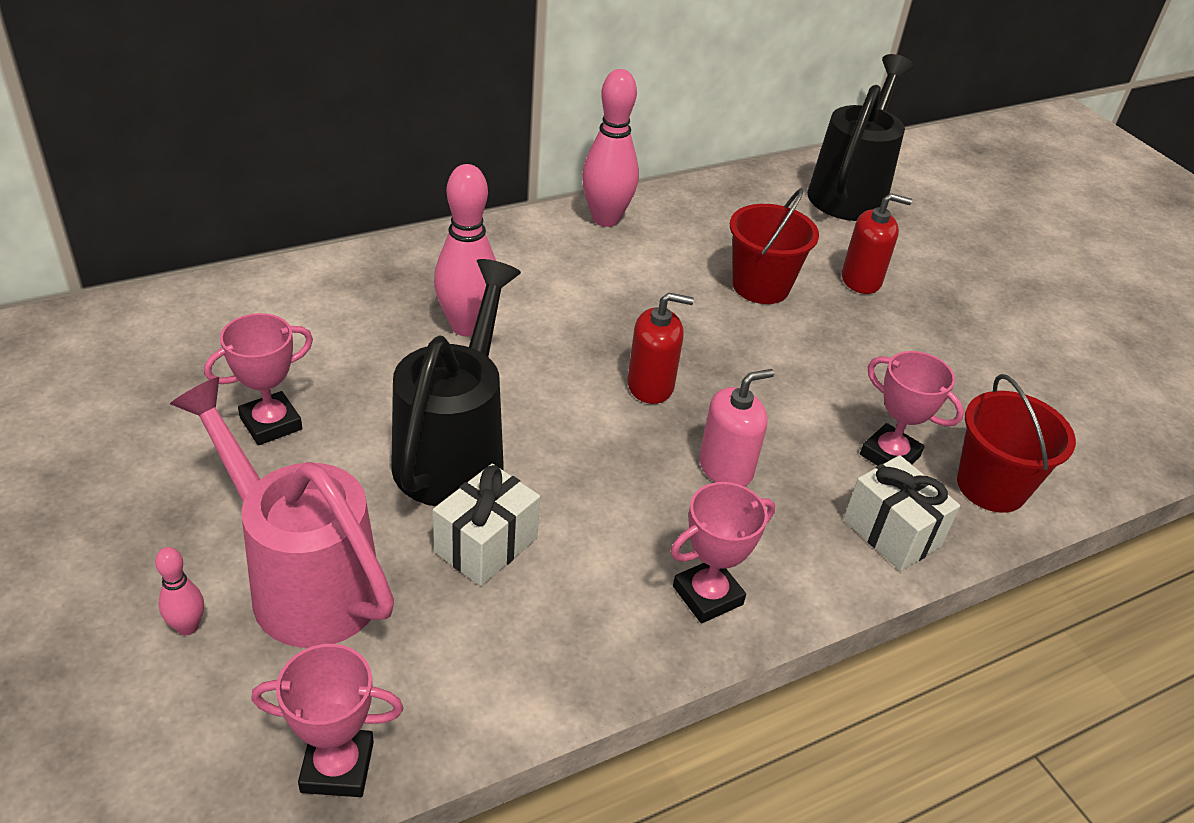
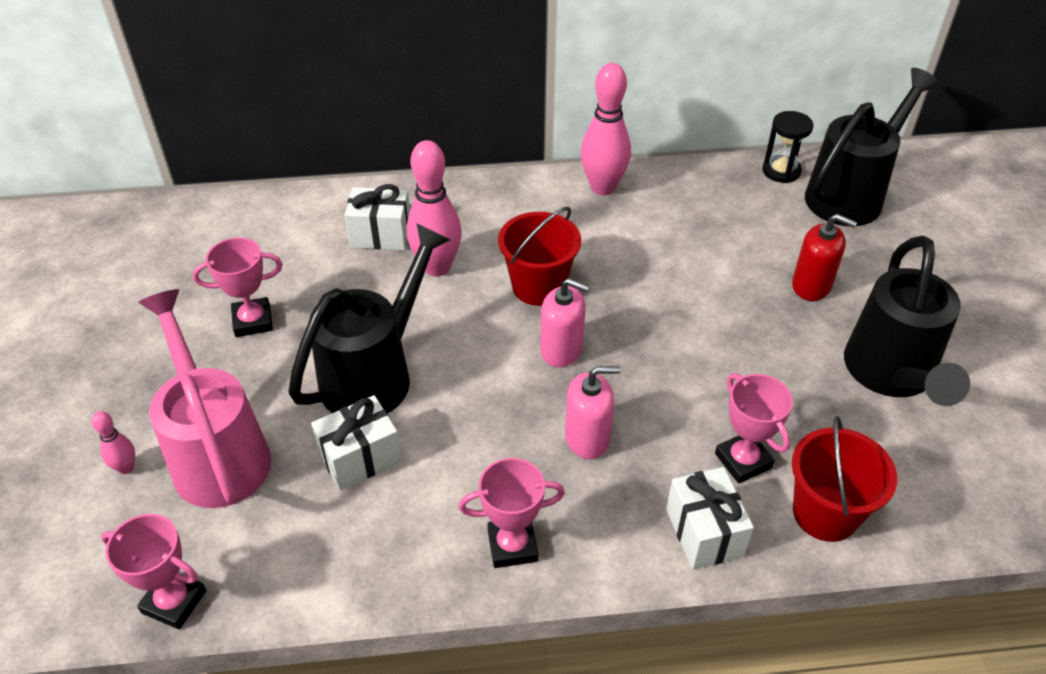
camera: 25 degrees right, 5 degrees up
(382, 303) = (381, 235): none -> white gift
(650, 385) = (561, 350): red soap dispenser -> pink soap dispenser
(761, 286) = (710, 275): red bucket -> red bucket (538, 286)
(774, 179) = (781, 171): none -> black hourglass
(977, 348) = (891, 375): none -> black watering can

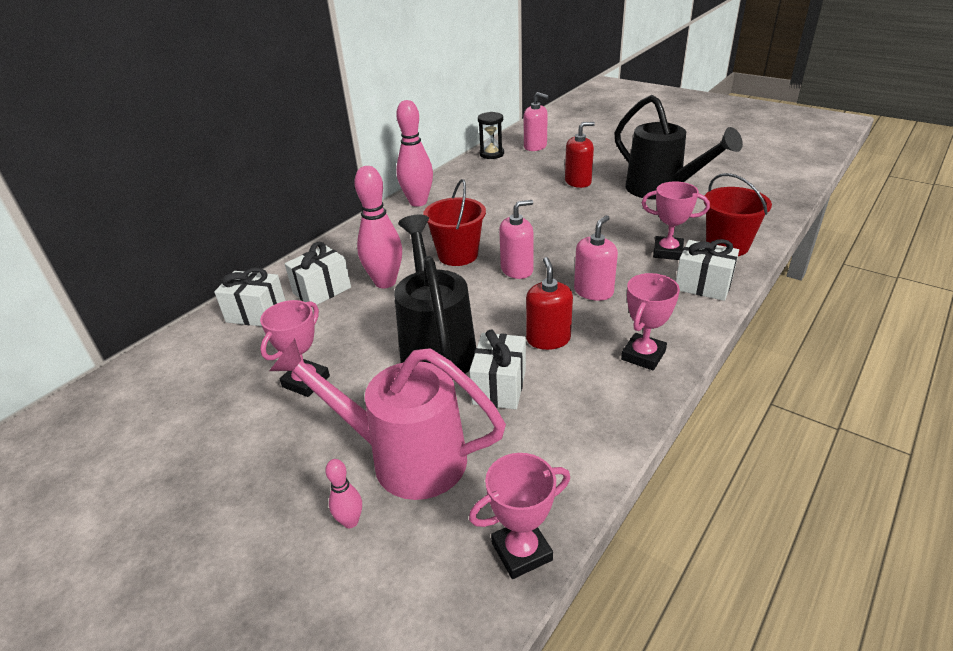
camera: 45 degrees left, 10 degrees down
(308, 220) = (256, 313): none -> white gift
(466, 450) = (548, 339): none -> red soap dispenser
(851, 194) = (535, 146): black watering can -> pink soap dispenser

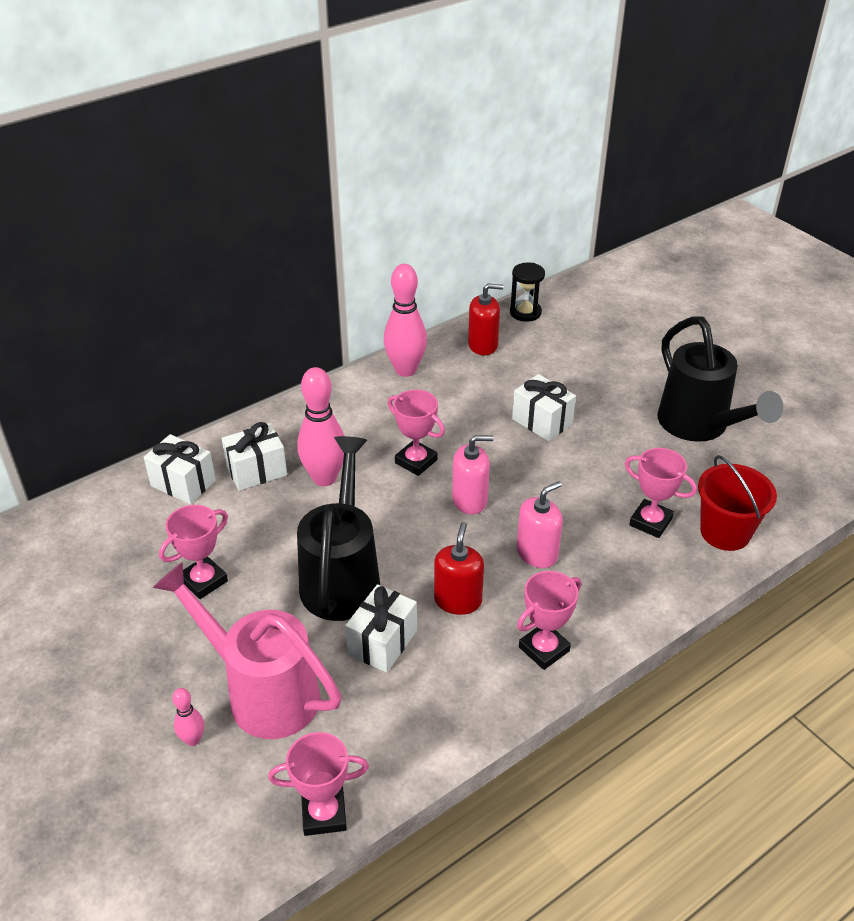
camera: 15 degrees right, 5 degrees up
(458, 255) = (416, 461): red bucket -> pink trophy
(535, 146) = (584, 313): pink soap dispenser -> none
(578, 182) = (606, 386): red soap dispenser -> red soap dispenser (483, 345)
(703, 285) = (662, 579): white gift -> white gift (542, 421)

